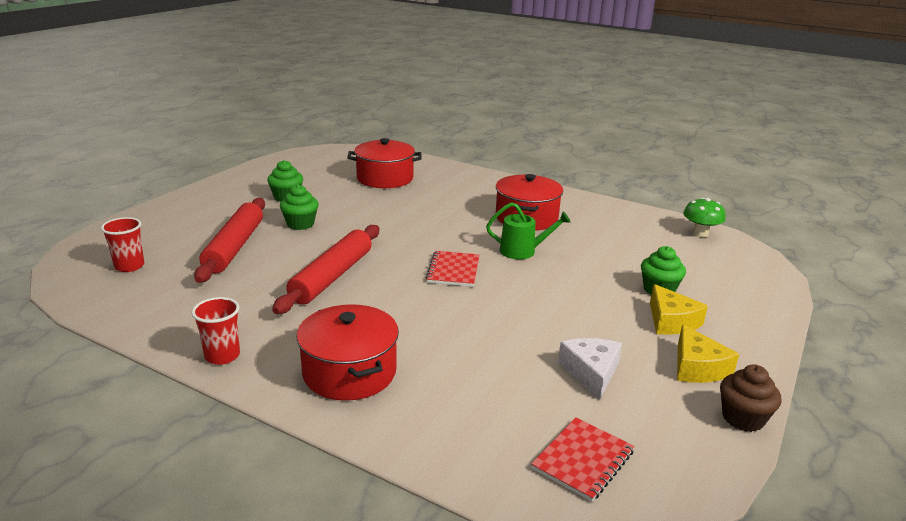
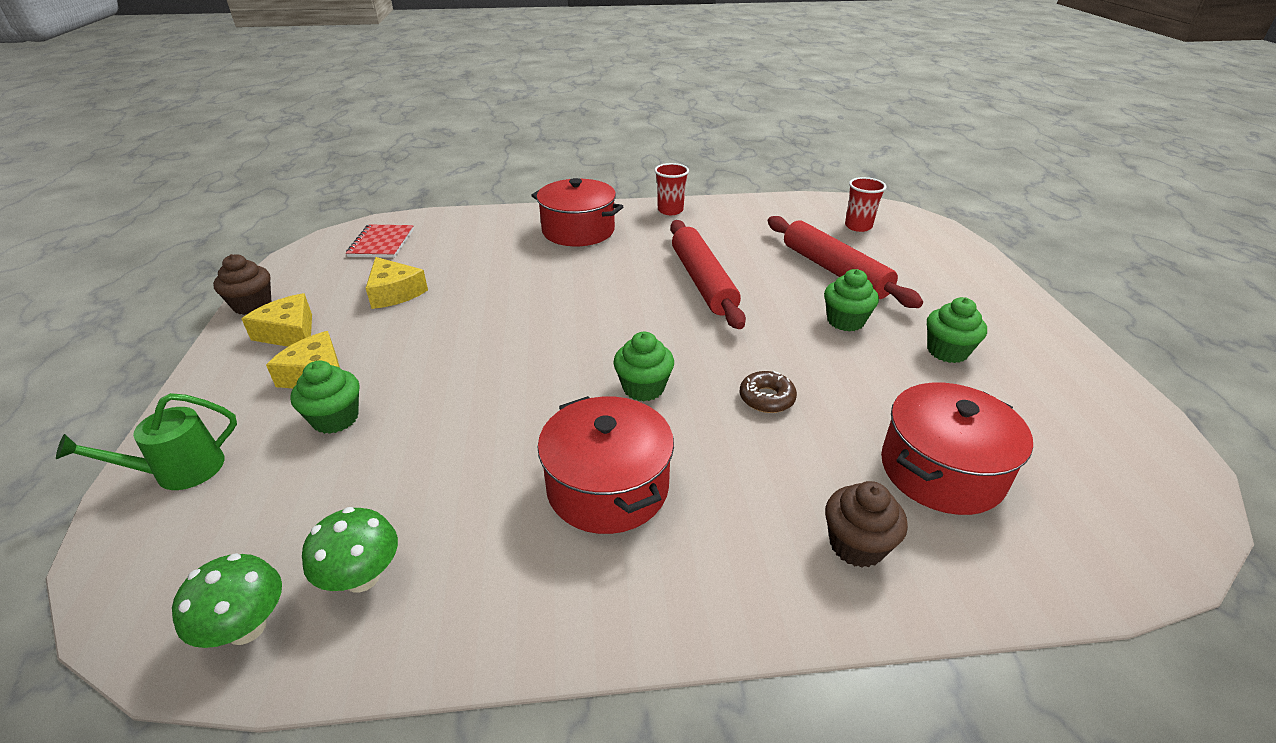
camera: 145 degrees right, 10 degrees up
(410, 215) = (766, 398): none -> brown donut
(452, 179) = (856, 545): none -> brown cupcake
(453, 270) = (604, 337): red notebook -> none
(465, 240) = (643, 388): none -> green cupcake
(522, 251) = (553, 404): green watering can -> green watering can (180, 471)
(591, 373) = (394, 292): white cheese -> yellow cheese
(650, 230) = (362, 577): none -> green mushroom

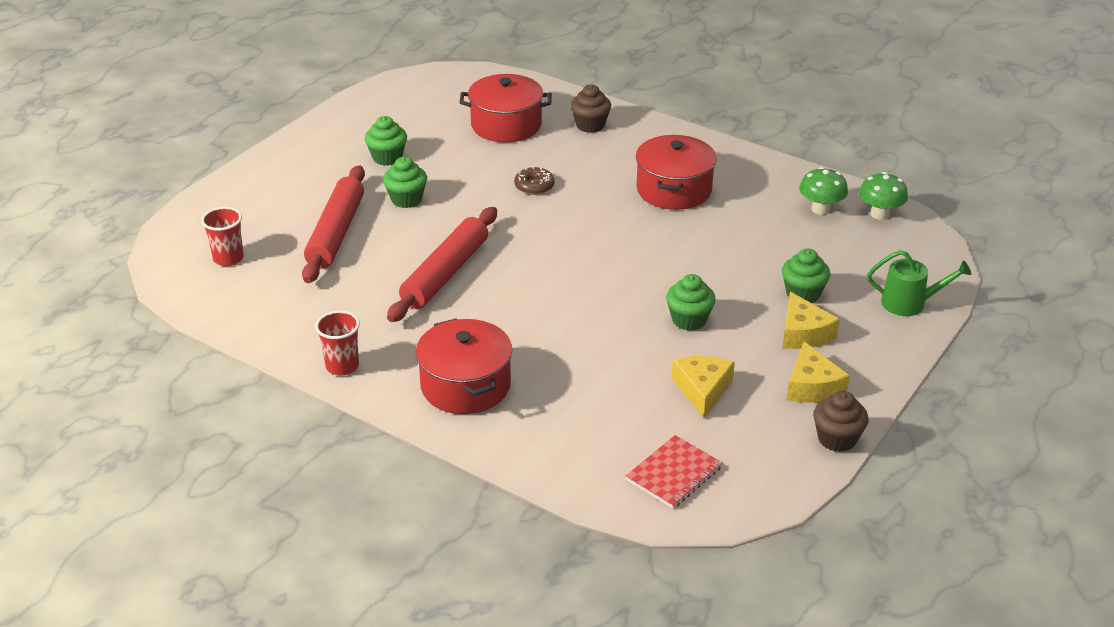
camera: 140 degrees left, 0 degrees up
(643, 388) = (595, 223): green cupcake -> green cupcake (689, 320)

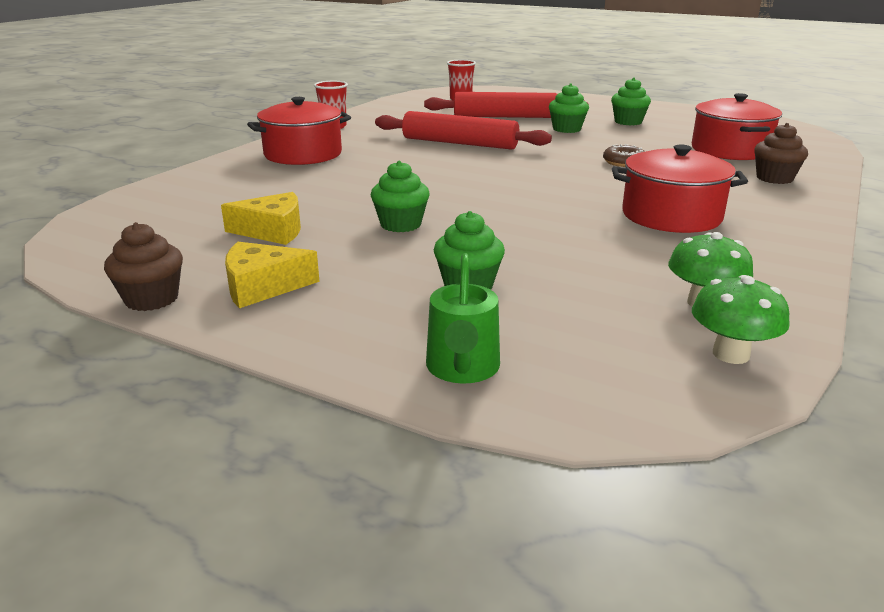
camera: 85 degrees right, 10 degrees down
(674, 474) = (145, 220): red notebook -> none
(803, 333) = (376, 284): yellow cheese -> none

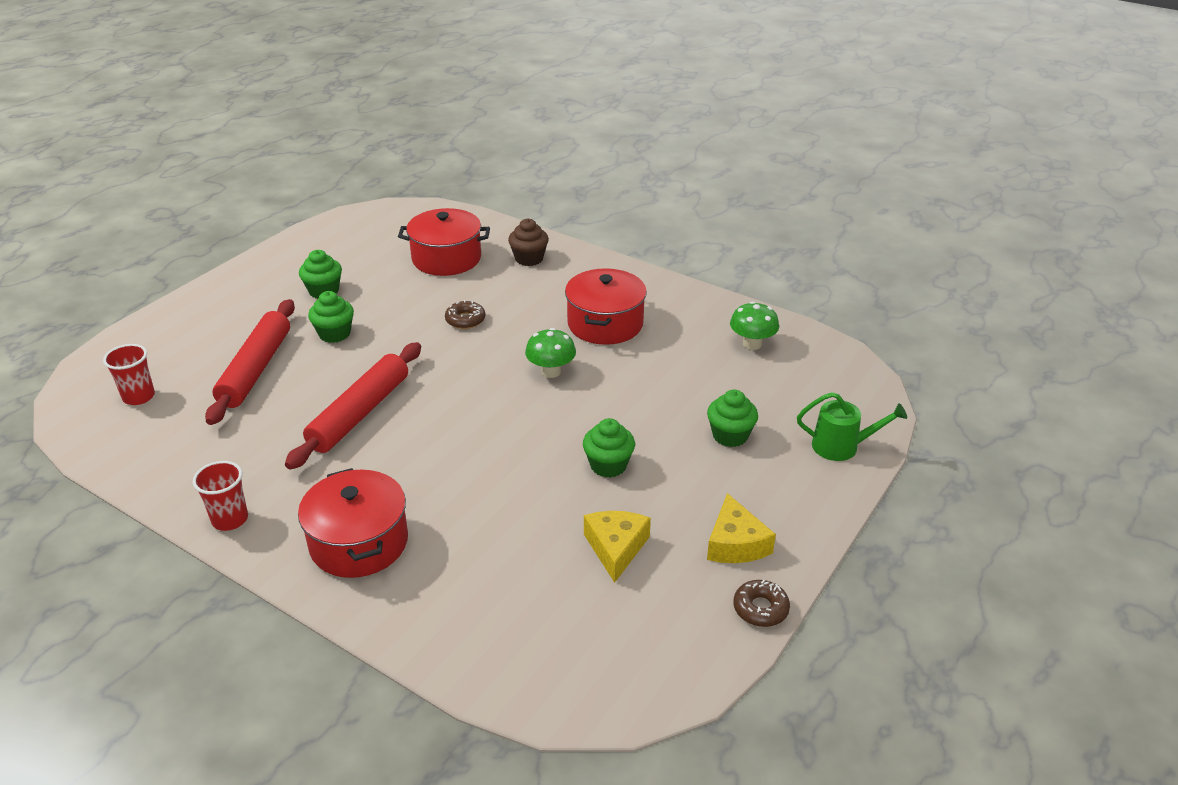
camera: 85 degrees left, 10 degrees up
(151, 299) = (760, 609): brown cupcake -> brown donut
(730, 354) = (812, 349): green mushroom -> green mushroom (551, 371)

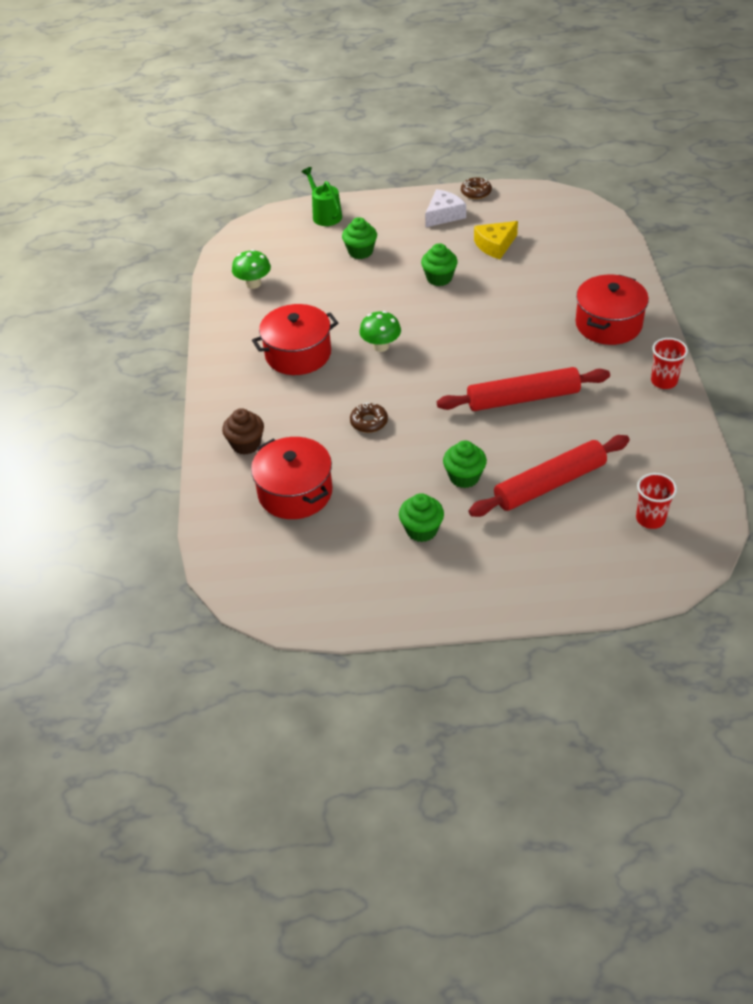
camera: 125 degrees left, 10 degrees up
(735, 543) = (444, 215): yellow cheese -> white cheese

